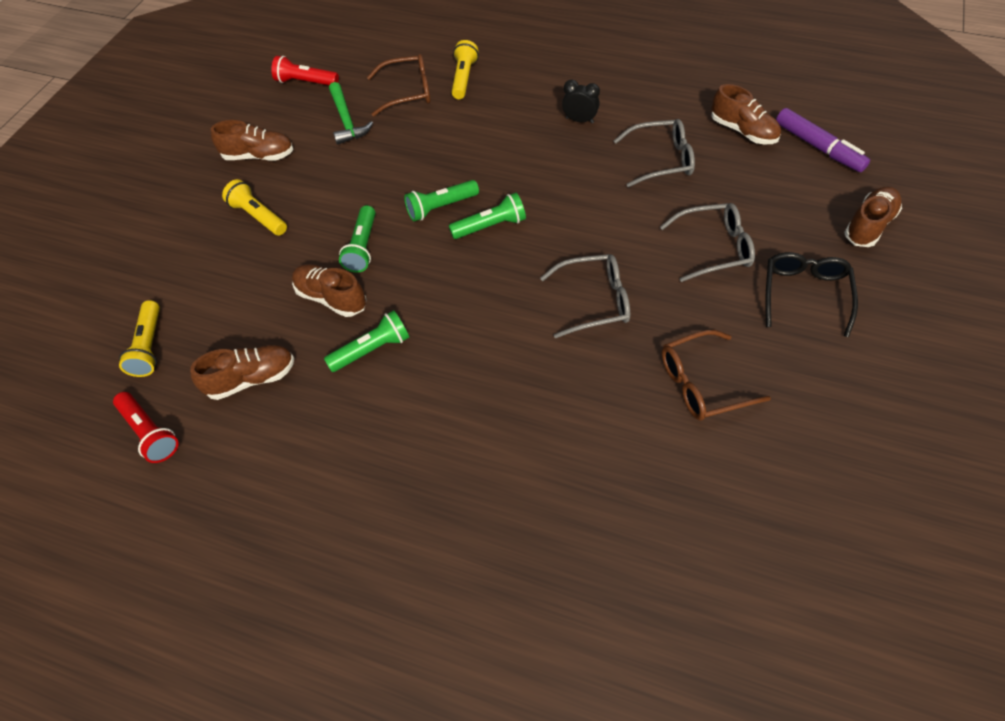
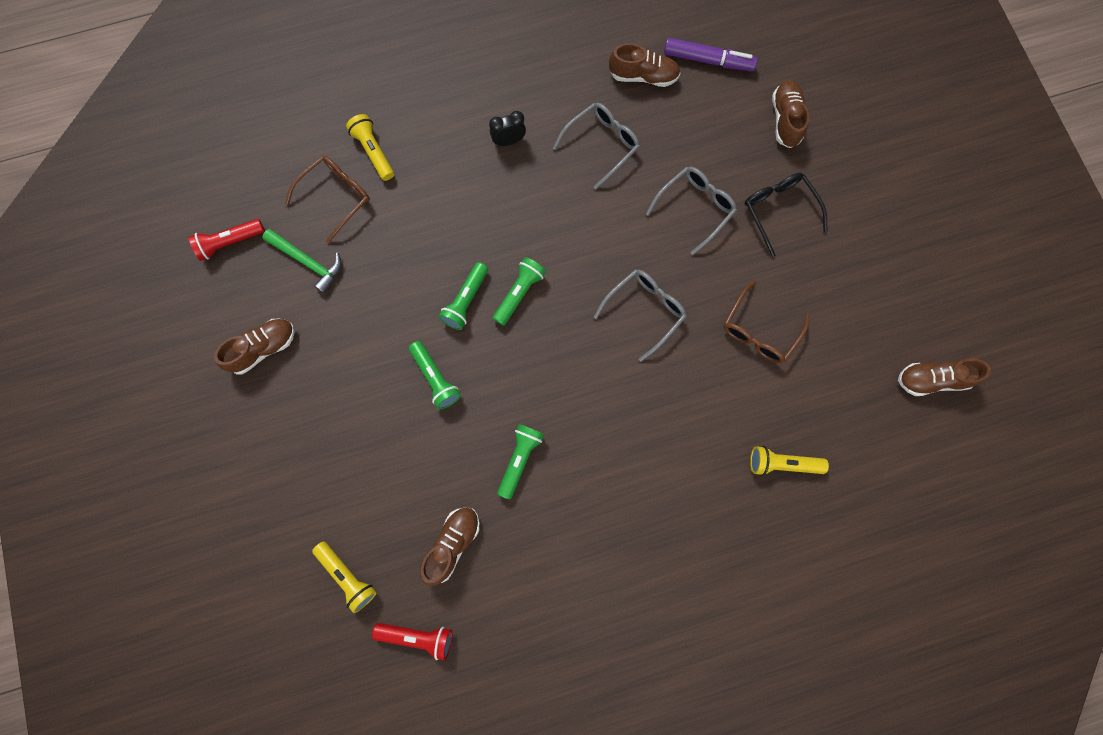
camera: 40 degrees left, 20 degrees up
(258, 216) = (322, 407): yellow flashlight -> yellow flashlight (782, 464)
(331, 298) = (451, 439): brown shoe -> brown shoe (932, 379)

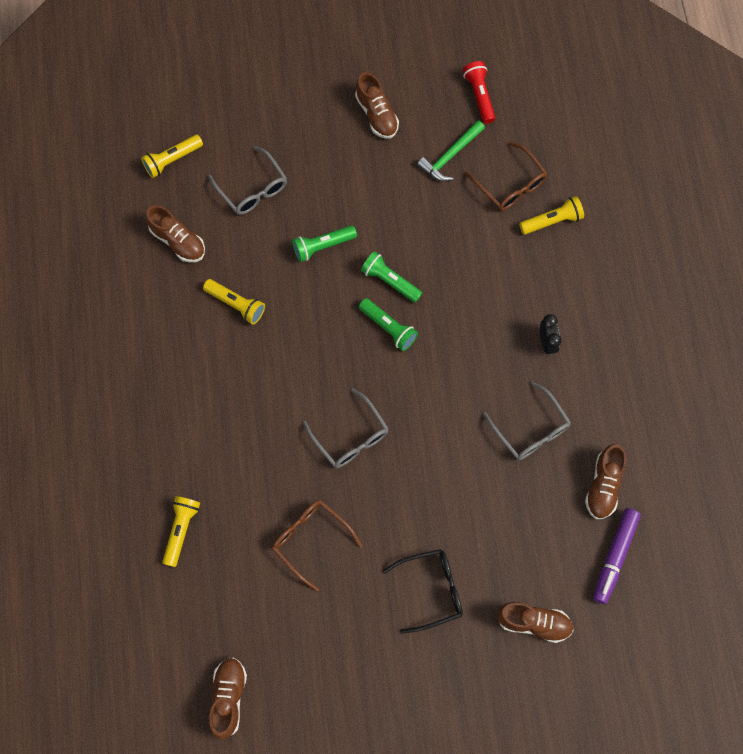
camera: 100 degrees right, 5 degrees down
(418, 636) = (112, 206): red flashlight -> none
(520, 459) = (236, 304): green flashlight -> yellow flashlight
(694, 209) = (447, 506): grey glasses -> grey glasses (252, 188)

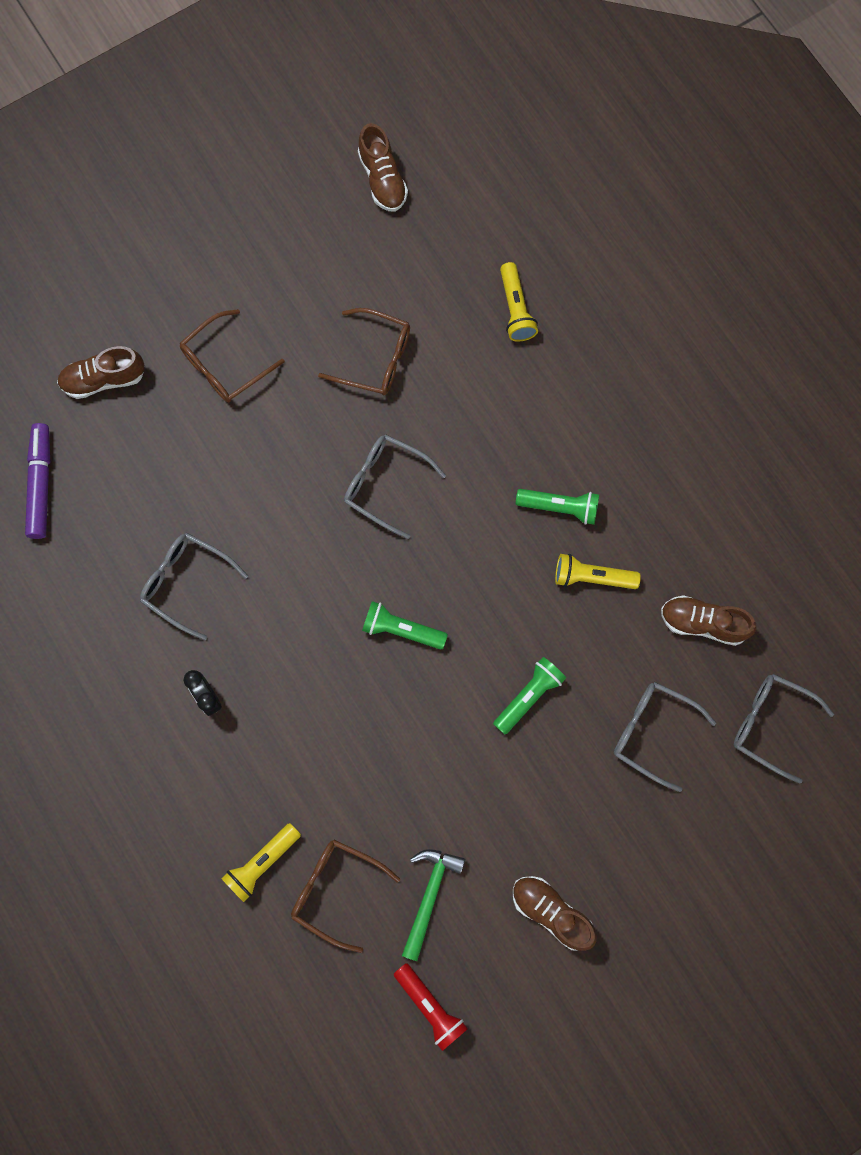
camera: 155 degrees right, 5 degrees up
(172, 160) = (771, 725): yellow flashlight -> grey glasses
(390, 281) = (427, 689): green flashlight -> green flashlight (560, 507)
(430, 590) = (225, 364): black glasses -> brown glasses
(603, 485) = (80, 556): brown shoe -> none

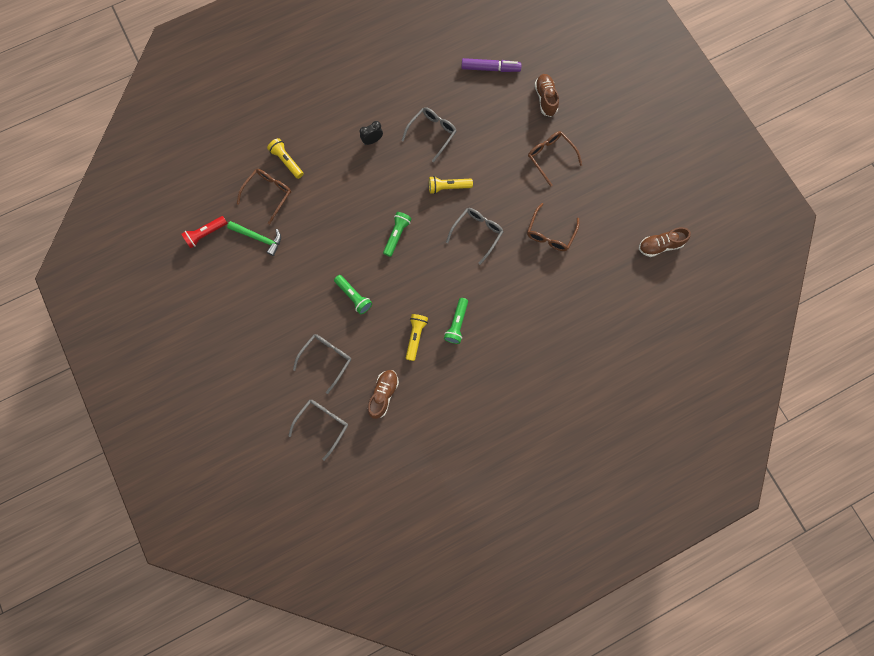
camera: 95 degrees right, 0 degrees up
(515, 309) = (576, 311): yellow flashlight -> yellow flashlight (448, 187)
(551, 912) = (241, 296): brown shoe -> none

